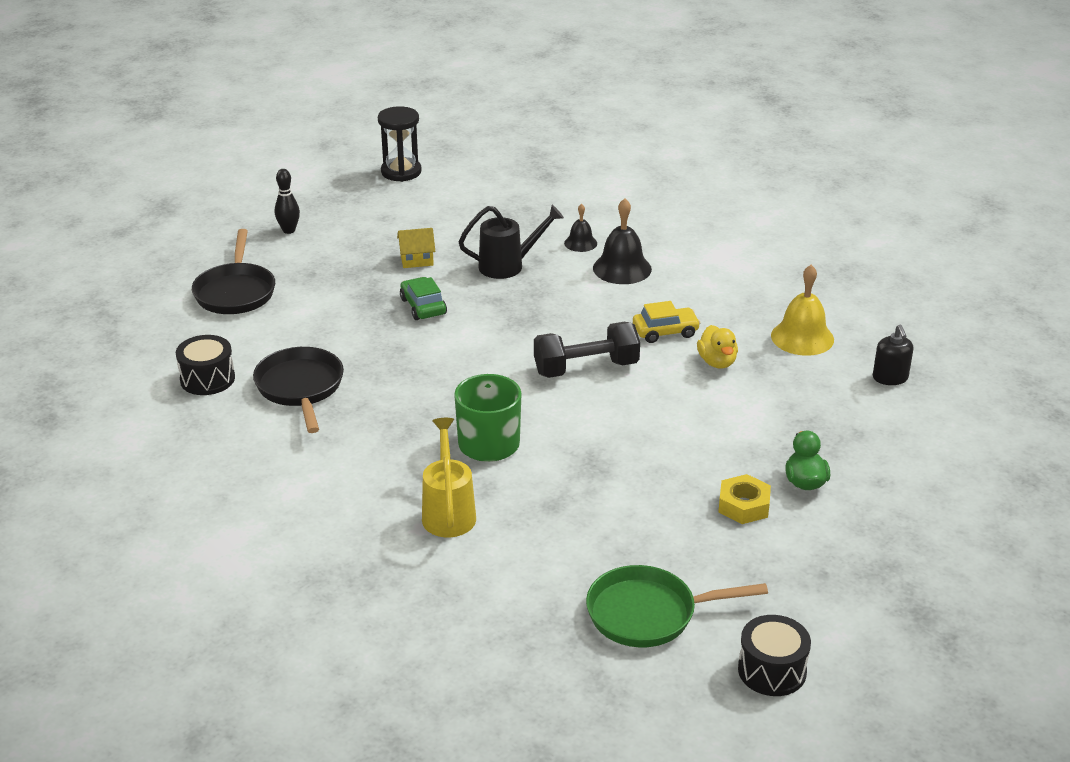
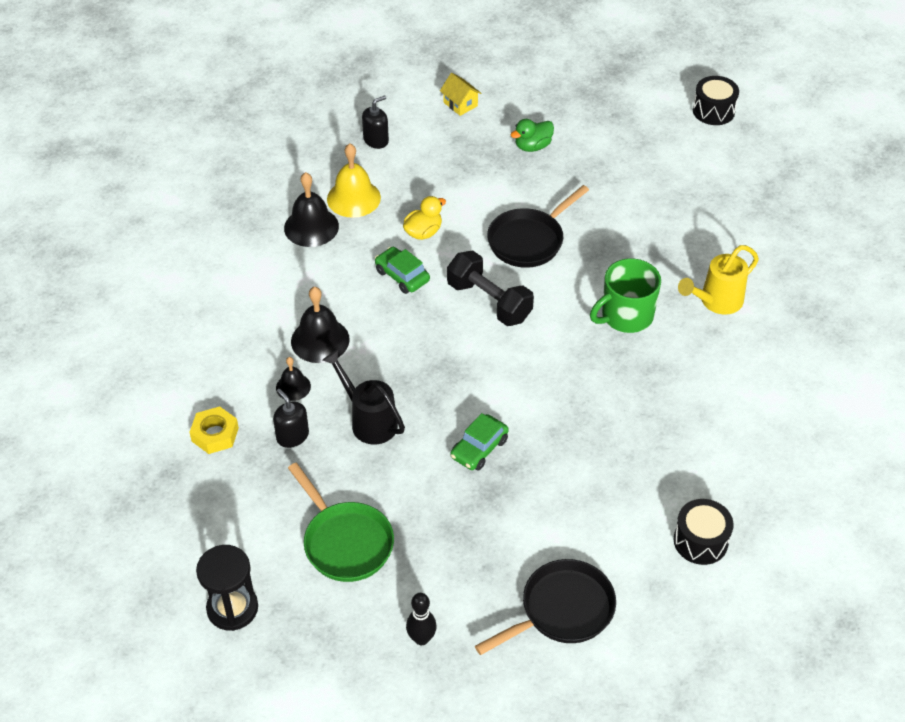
camera: 120 degrees left, 15 degrees up
(300, 388) = (658, 467): black pan -> black pan (529, 240)
(416, 260) = (405, 495): yellow house -> yellow house (460, 104)
(528, 230) = (292, 436): none -> black soap dispenser
(648, 614) = (717, 172): green pan -> green pan (345, 542)
(665, 331) = (402, 276): yellow car -> green car
(743, 505) = (581, 165): yellow nut -> yellow nut (215, 434)
(777, 303) = (311, 227): none -> black bell

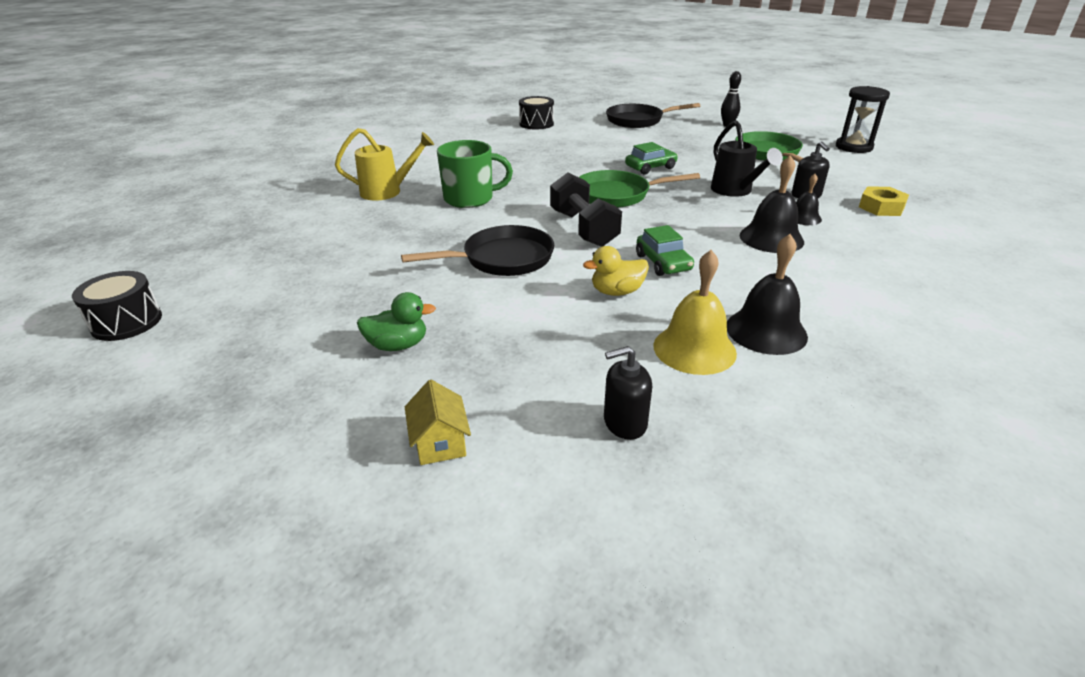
camera: 155 degrees left, 15 degrees down
(488, 371) = (617, 195): none -> green pan

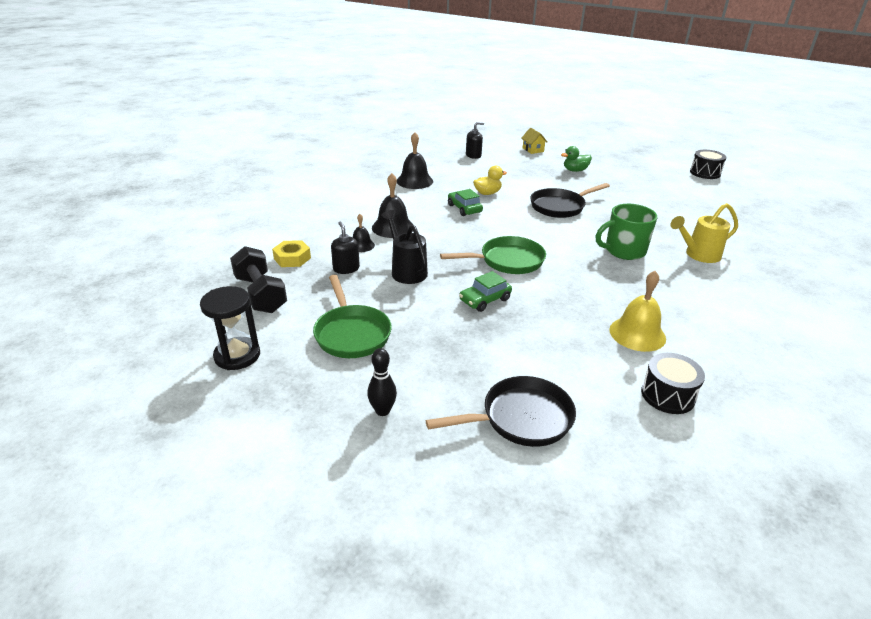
camera: 170 degrees right, 0 degrees up
(583, 228) = (521, 229): black dumbbell -> black dumbbell (260, 294)
(694, 349) = (448, 174): yellow bell -> yellow bell (637, 334)

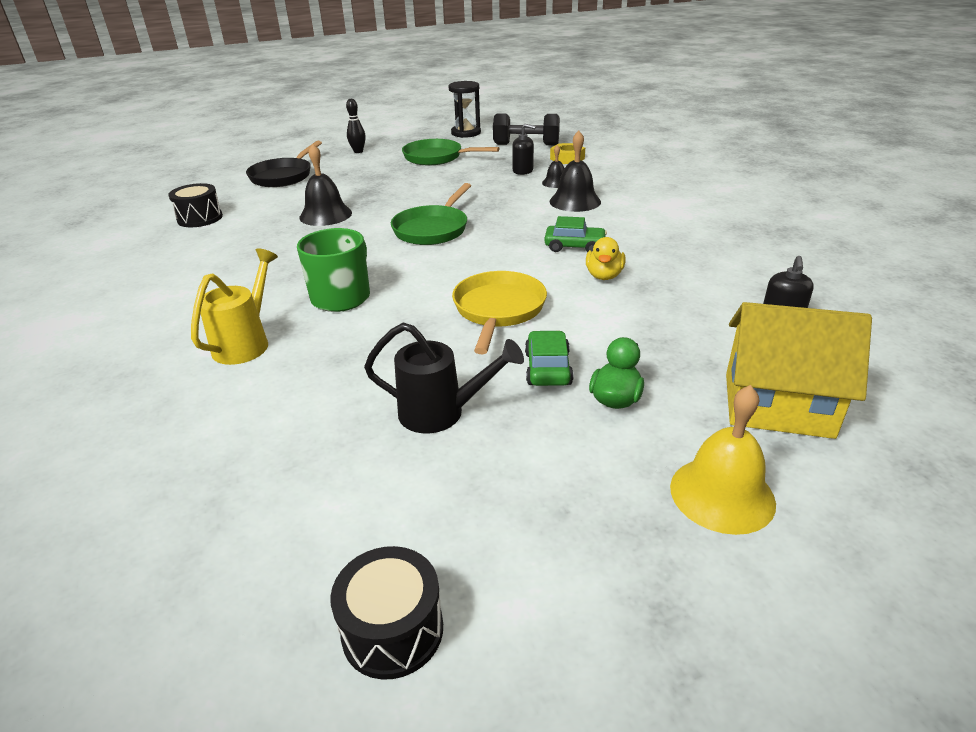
camera: 130 degrees right, 0 degrees up
(406, 271) = (485, 188): black watering can -> black watering can (440, 413)
(414, 181) = (697, 243): black bell -> black bell (325, 215)
(485, 300) = (397, 201): green car -> green car (547, 368)
(533, 150) = (777, 405): yellow house -> yellow house, size x2.12
(560, 207) = (498, 310): black pan -> yellow pan
(637, 334) = (252, 237): yellow bell -> yellow bell (722, 494)

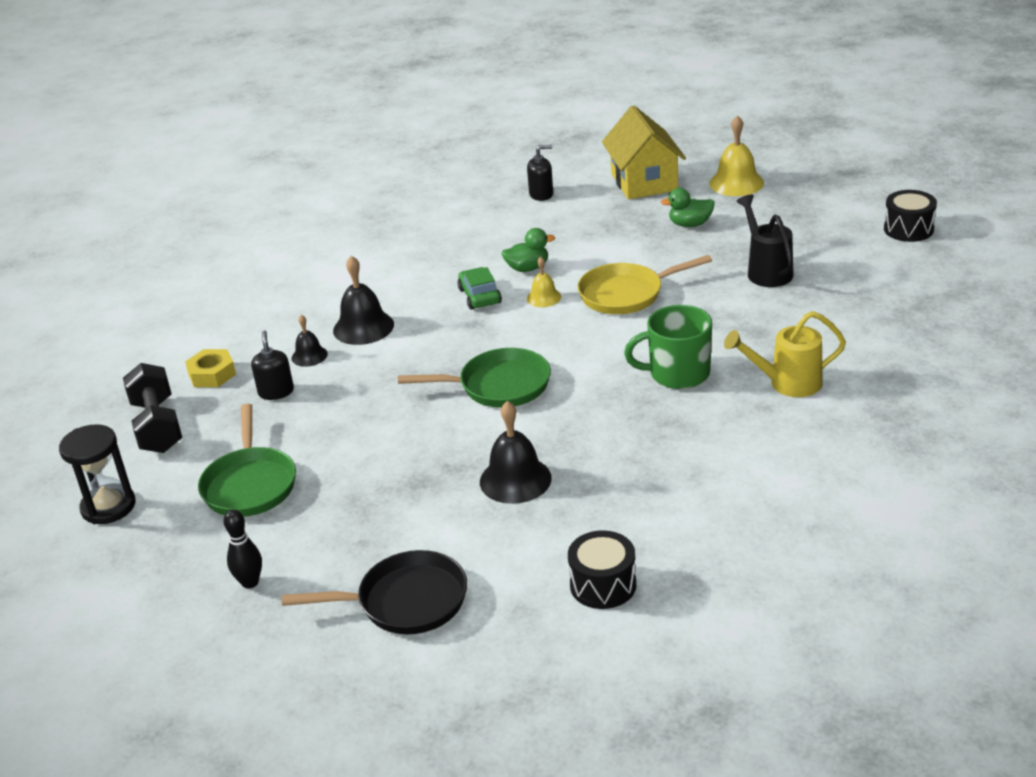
camera: 115 degrees left, 0 degrees up
(540, 271) = (544, 297): none -> yellow bell
(547, 368) = (681, 253): green car -> none
(604, 276) = (527, 268): yellow duck -> green duck

